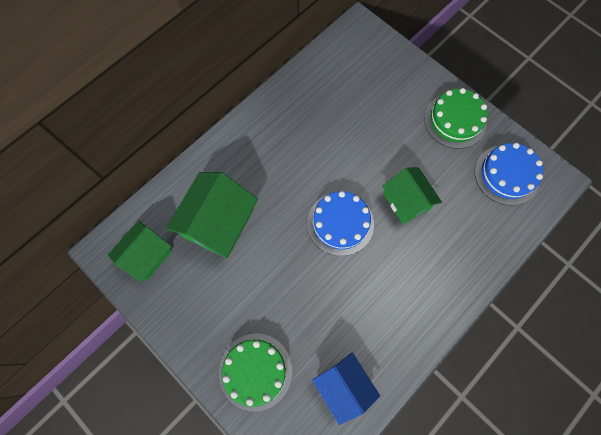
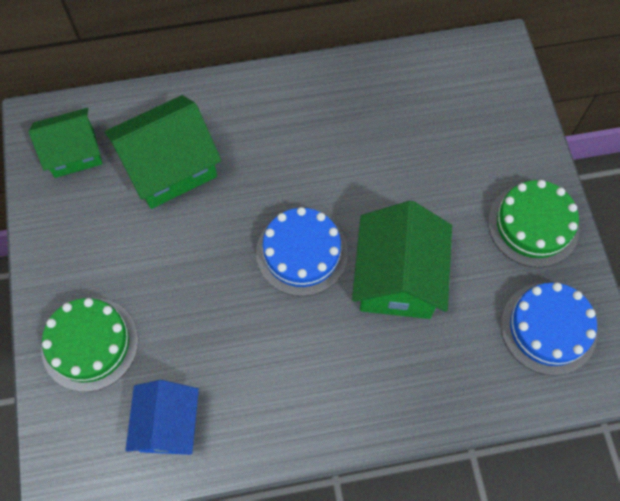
camera: 35 degrees right, 5 degrees down
(406, 201) = (398, 278): green house -> green house, size x1.50

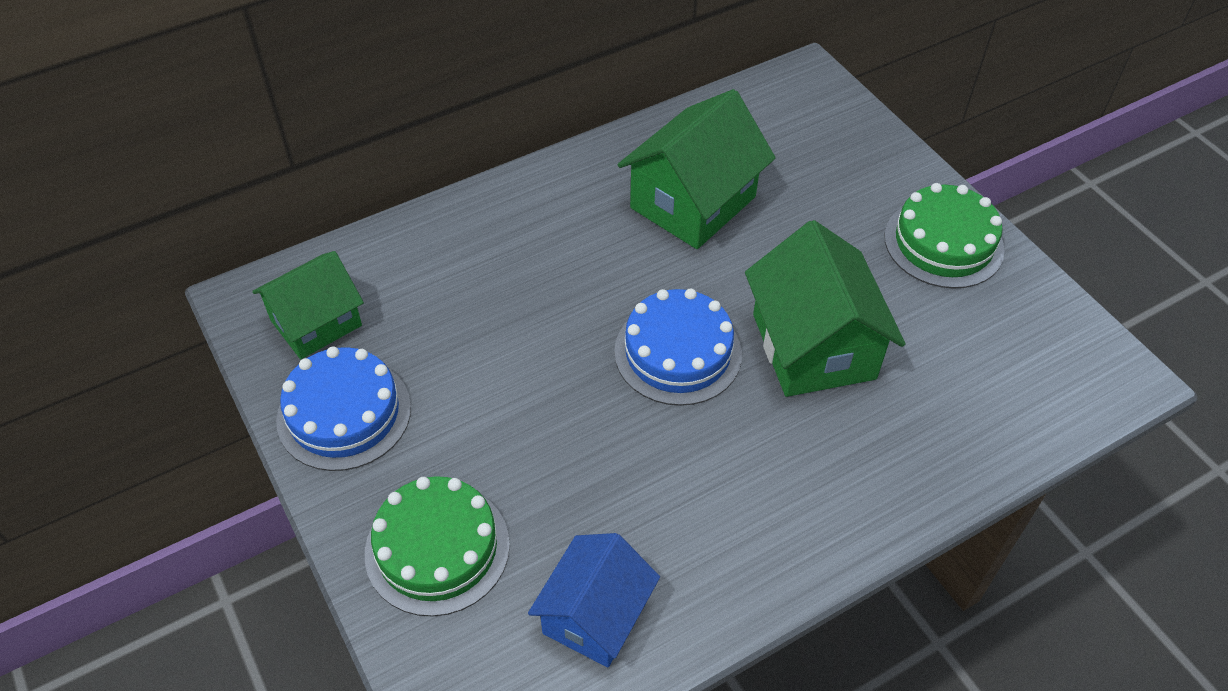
camera: 20 degrees left, 15 degrees down
(168, 425) = (595, 615): blue house -> blue house turned 45 degrees clockwise
(170, 167) = (457, 304): green house -> green house (693, 202)
(548, 328) = (1022, 347): blue cake -> blue cake (344, 413)

